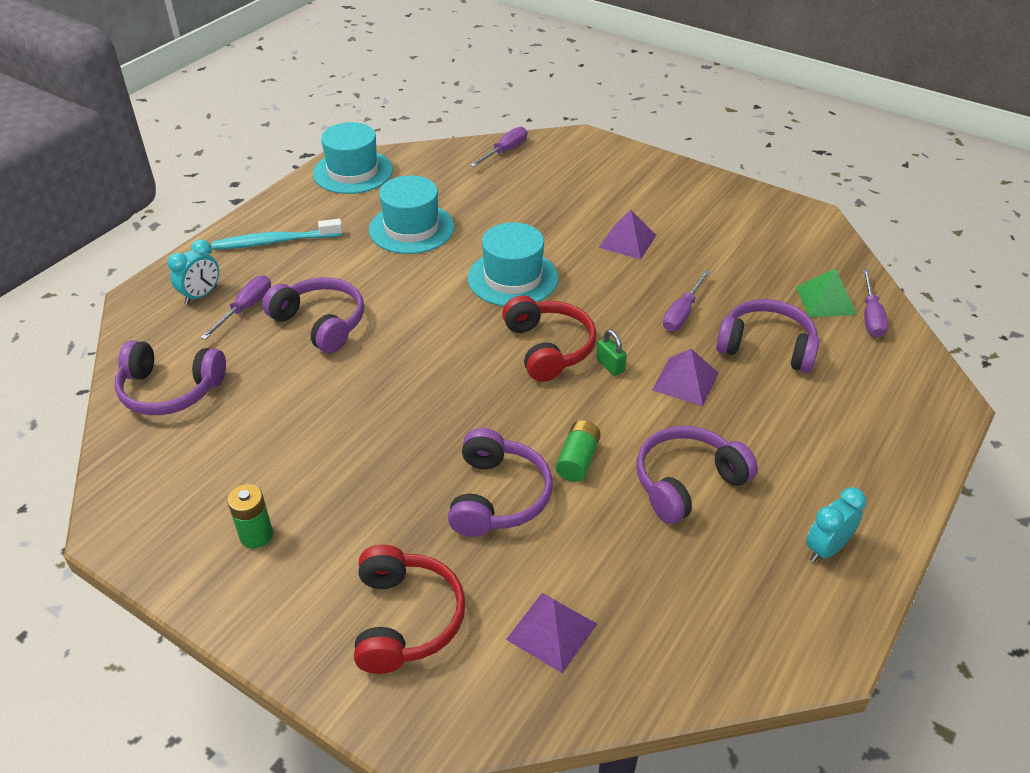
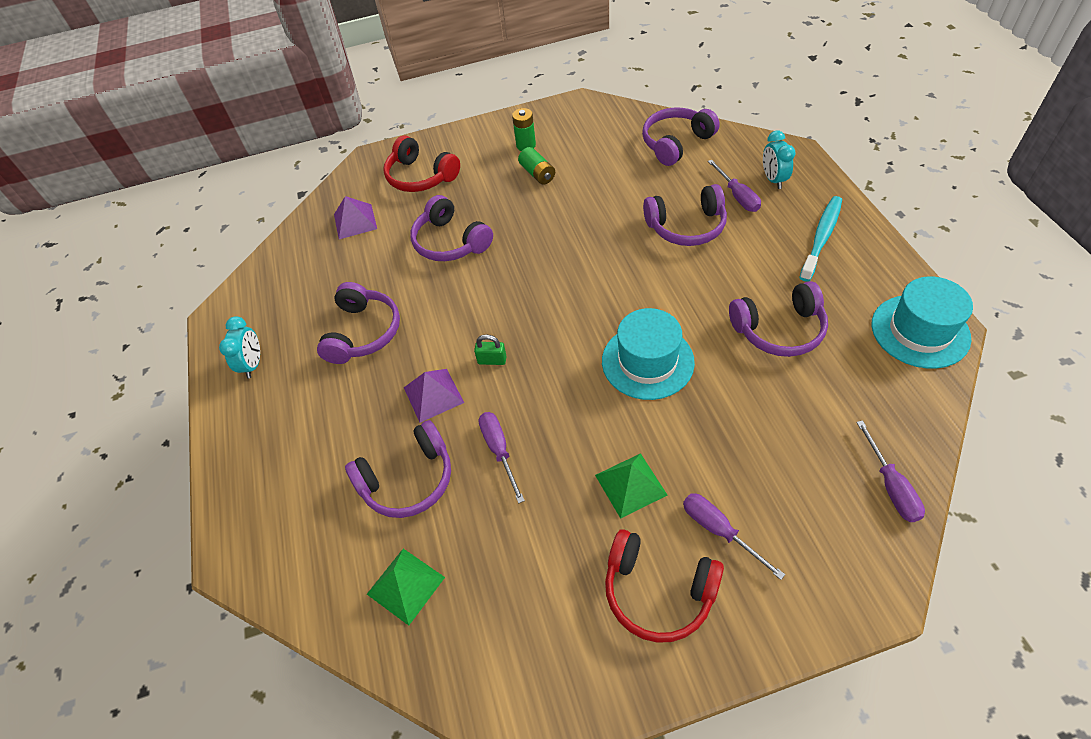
camera: 135 degrees right, 10 degrees up
(411, 228) = (779, 330): turquoise hat -> purple headphones
(549, 348) = (544, 336): red headphones -> red headphones (658, 592)
(577, 460) = (435, 291): green battery -> green battery (537, 174)
(627, 241) = (630, 485): purple pyramid -> green pyramid
(870, 316) = (353, 604): purple screwdriver -> purple screwdriver (719, 530)

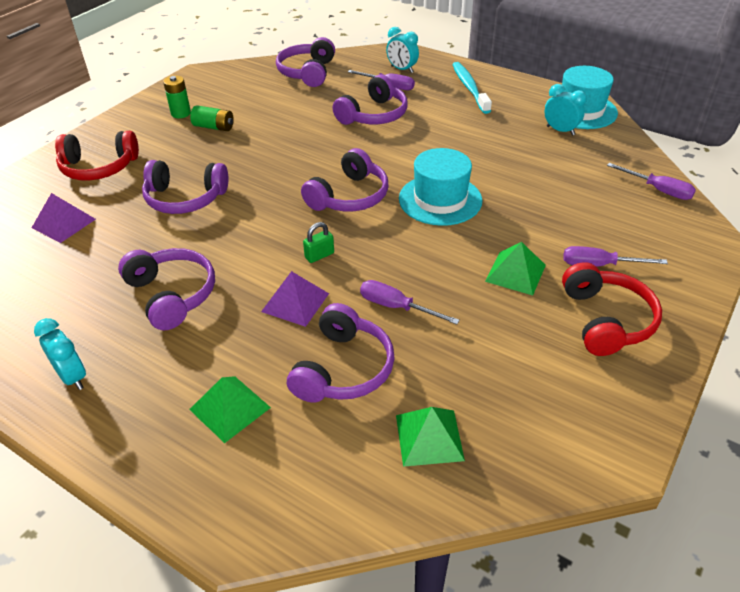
camera: 45 degrees left, 10 degrees down
(312, 458) = (230, 408): none -> green pyramid
(658, 592) = (606, 320): red headphones -> red headphones turned 75 degrees counterclockwise
(779, 330) = (503, 144): purple headphones -> purple headphones (349, 196)
(863, 346) = (560, 130): none -> turquoise clock

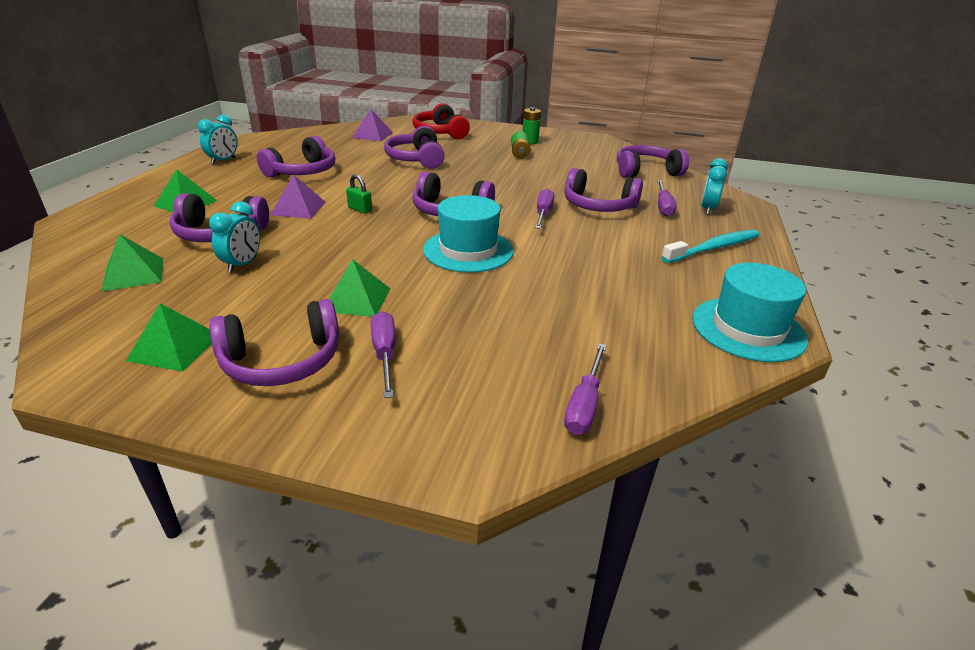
camera: 70 degrees right, 10 degrees down
(396, 307) = (296, 246): purple screwdriver -> purple screwdriver (543, 214)
(560, 130) = (675, 314): turquoise clock -> turquoise clock (242, 265)
(581, 388) = (174, 347): none -> green pyramid
(606, 320) = (282, 361): red headphones -> purple headphones

